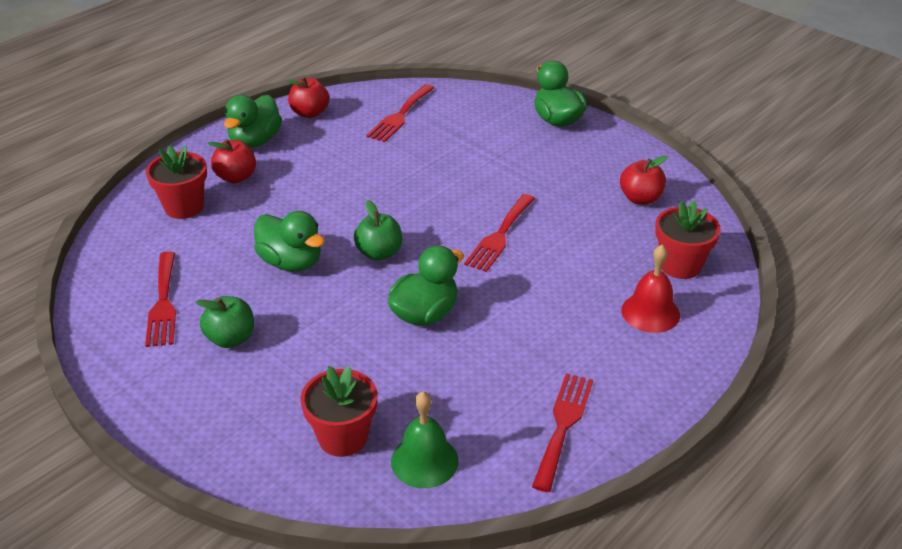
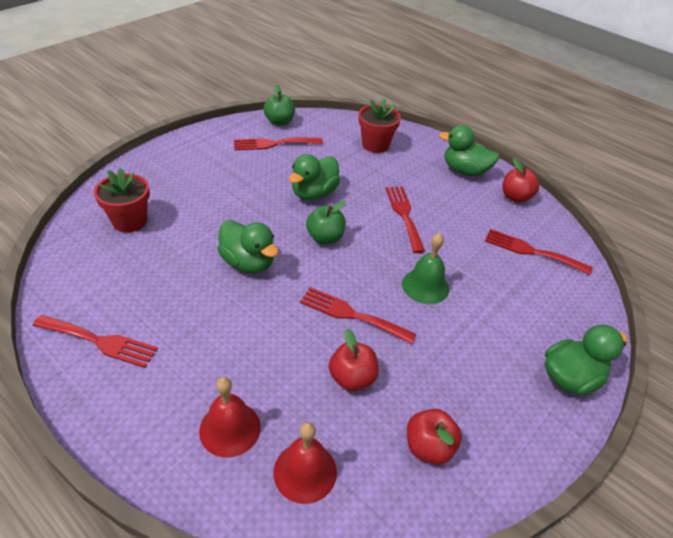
camera: 85 degrees right, 5 degrees up
(231, 338) = (235, 171): green apple -> green apple (279, 122)
(236, 177) = (415, 164): red apple -> red apple (352, 378)
(338, 192) = (404, 215): none -> red fork
(424, 461) = (93, 259): green bell -> green bell (425, 286)
(680, 265) = (305, 471): red flower pot -> red bell

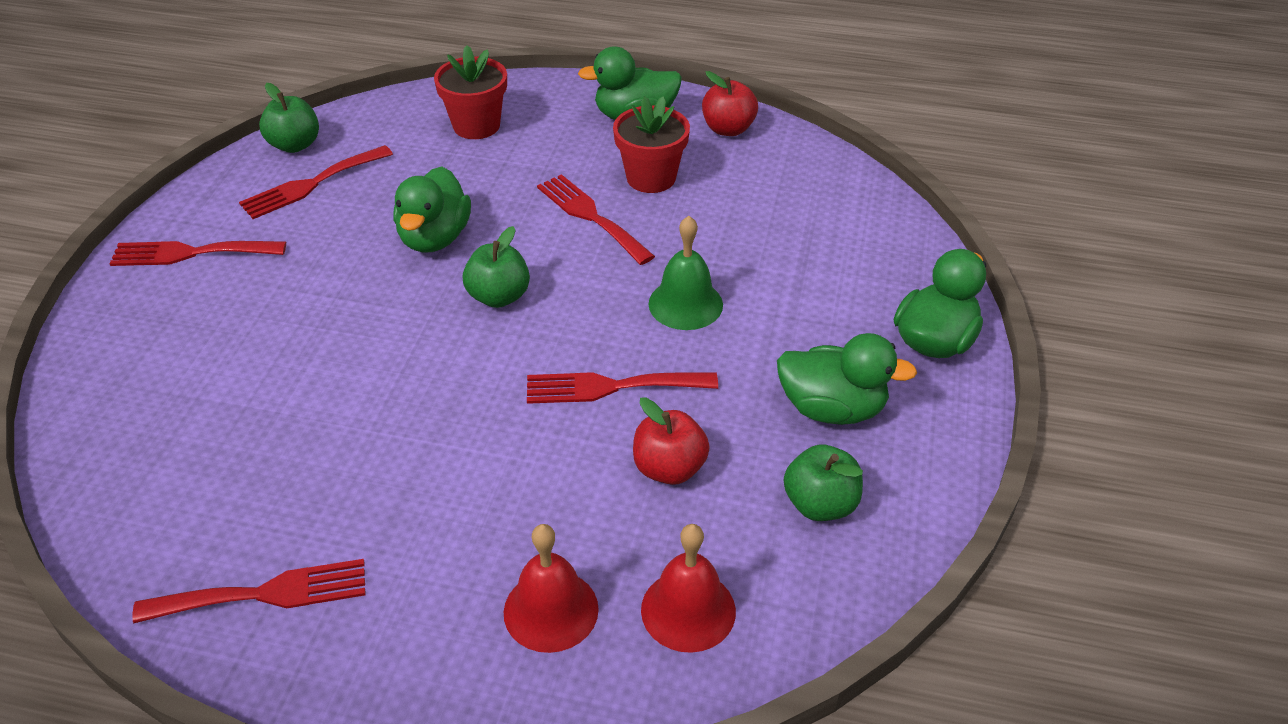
camera: 25 degrees left, 0 degrees up
(130, 221) = (163, 401): red flower pot -> red flower pot (651, 178)
(248, 263) = (408, 381): green duck -> green duck (832, 408)
(428, 447) = (820, 504): red apple -> green apple
(531, 251) = (794, 197): red fork -> red fork (191, 253)

